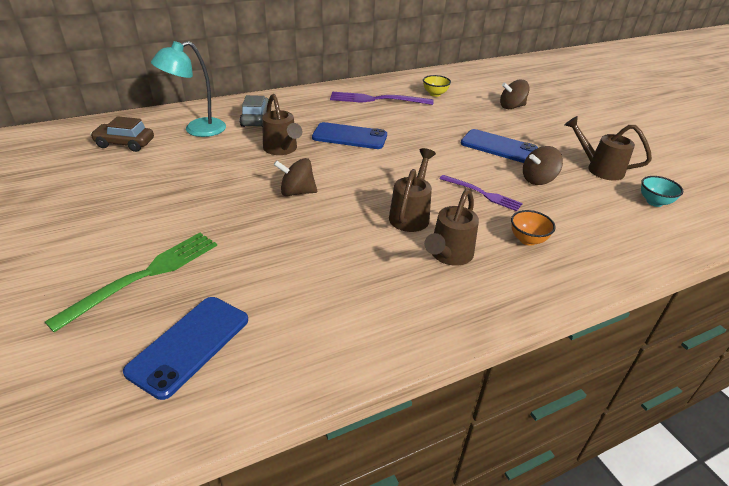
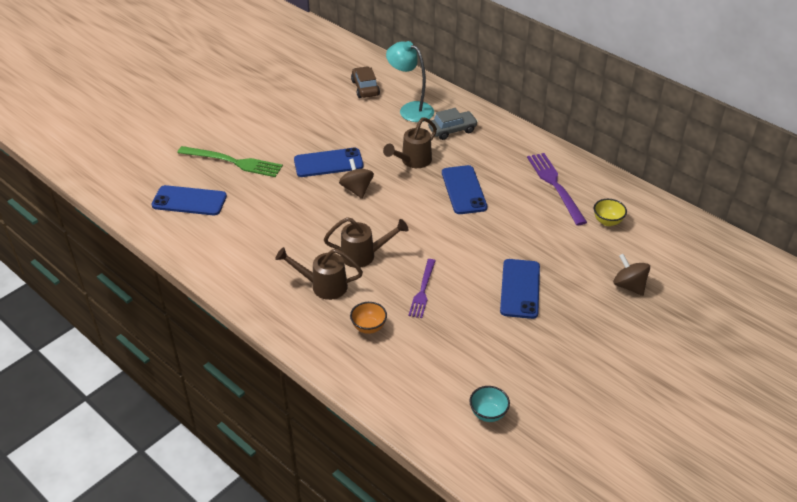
camera: 70 degrees right, 5 degrees up
(231, 199) = (328, 163): none -> blue phone
(538, 180) = (473, 324): brown spinning top -> none
(599, 168) = (530, 369): brown watering can -> none

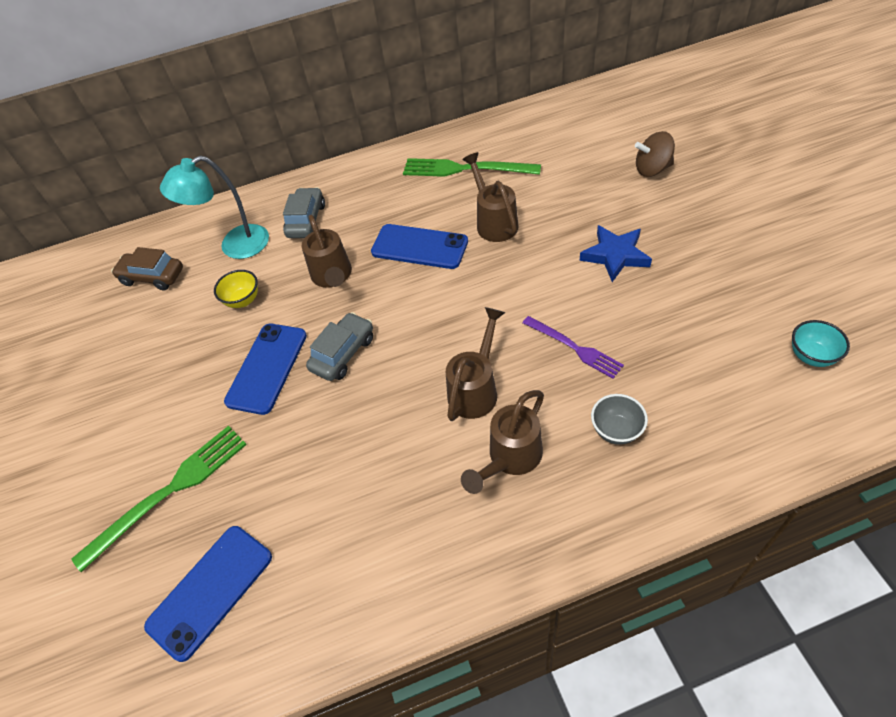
camera: 55 degrees left, 10 degrees up
(357, 189) = (343, 353): brown spinning top -> grey car
(368, 327) = (616, 430): orange bowl -> grey bowl
(511, 217) = (494, 221): none -> brown watering can
(520, 289) = (615, 255): blue phone -> blue star
(555, 185) = (465, 169): purple fork -> green fork
(607, 221) = (547, 150): yellow bowl -> yellow bowl (243, 300)

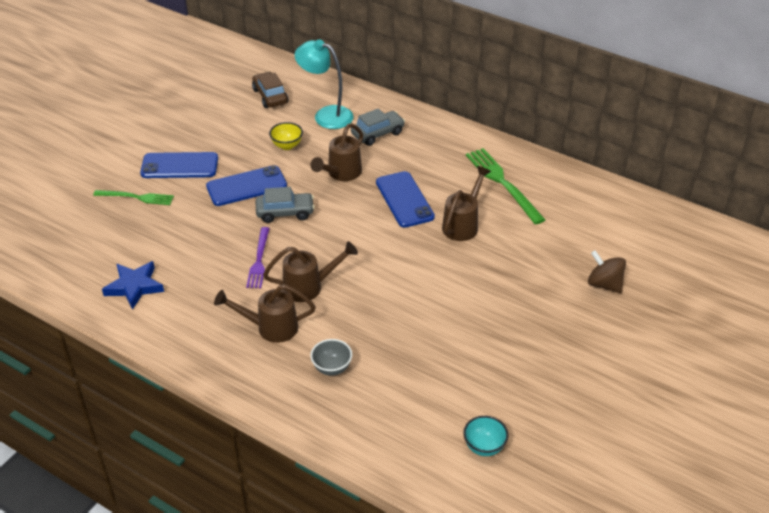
camera: 45 degrees right, 10 degrees down
(169, 491) = (136, 197): green fork -> green fork, size x0.64
(210, 591) = (94, 248): blue phone -> blue phone (179, 166)
(574, 348) = (383, 318): purple fork -> purple fork (259, 260)
(615, 255) = (489, 302): blue star -> blue star (134, 287)

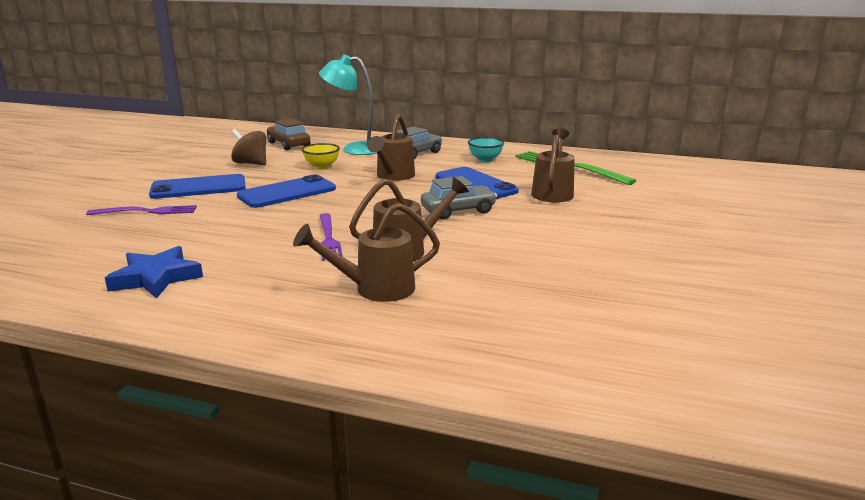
camera: 15 degrees left, 20 degrees down
(136, 197) = (147, 211): green fork -> purple fork
(285, 213) = (343, 204): grey car -> grey car (458, 211)
(332, 368) = (488, 314): grey bowl -> none
(484, 447) = (779, 360): turquoise bowl -> turquoise bowl (485, 160)
(604, 284) = (745, 212): brown spinning top -> brown spinning top (251, 163)

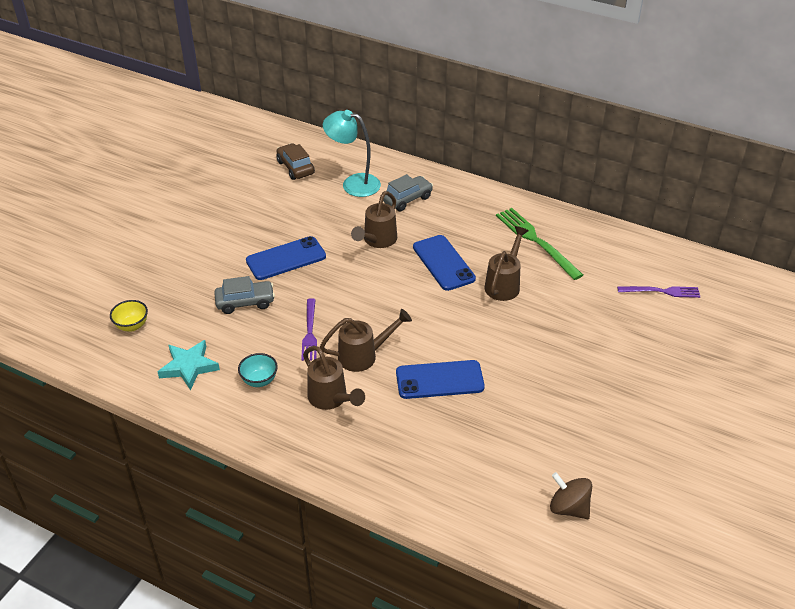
camera: 10 degrees right, 20 degrees up
(147, 211) = (177, 276): purple fork -> purple fork (662, 291)
(156, 278) = (189, 367): blue star -> turquoise star
(198, 188) = (216, 242): blue phone -> blue phone (439, 380)
(251, 163) = (260, 203): brown spinning top -> brown spinning top (568, 508)
(322, 167) = (319, 216): yellow bowl -> yellow bowl (132, 326)
(374, 289) = (331, 399): brown watering can -> brown watering can turned 120 degrees counterclockwise
(458, 211) = (416, 304): grey car -> grey car (245, 302)
(485, 160) = (466, 218): turquoise bowl -> turquoise bowl (259, 381)

